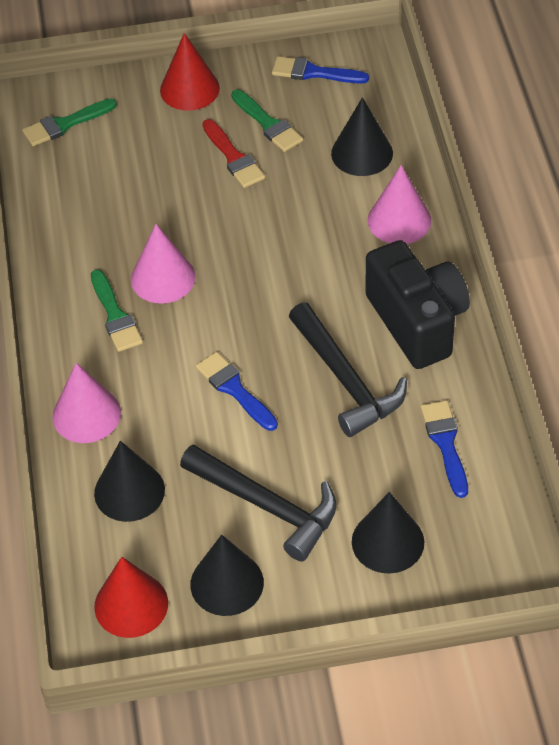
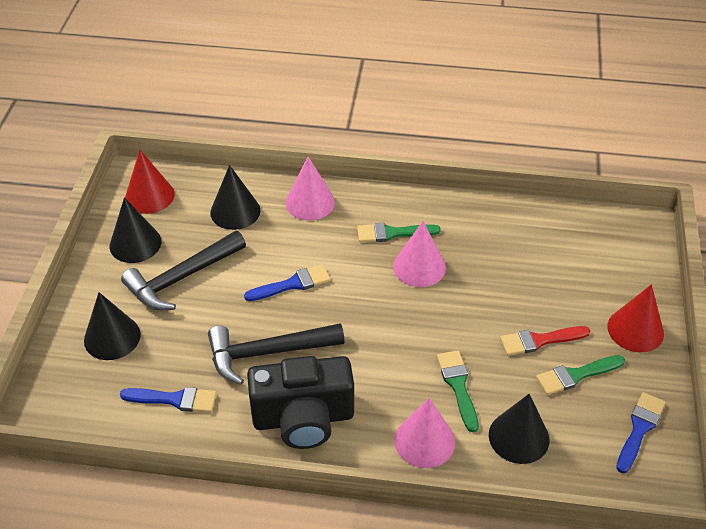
camera: 105 degrees right, 5 degrees down
(65, 124) = (608, 241): green brush -> green brush (458, 386)

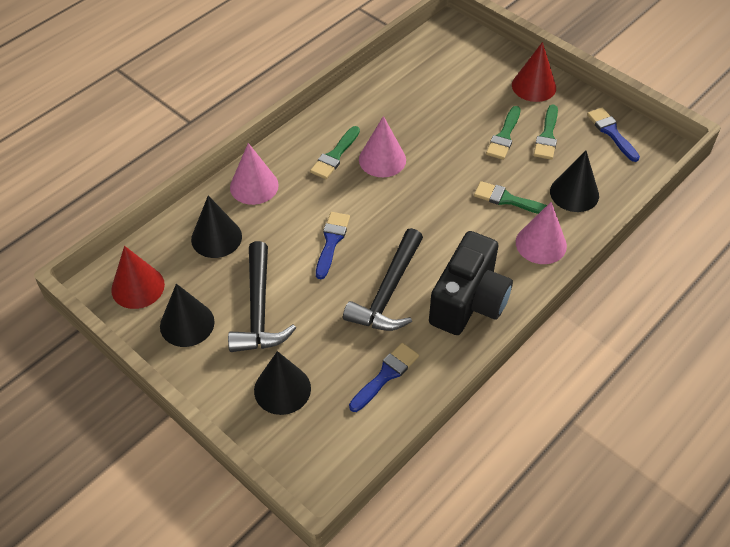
camera: 55 degrees left, 5 degrees up
(539, 340) = (504, 136): red brush -> green brush

